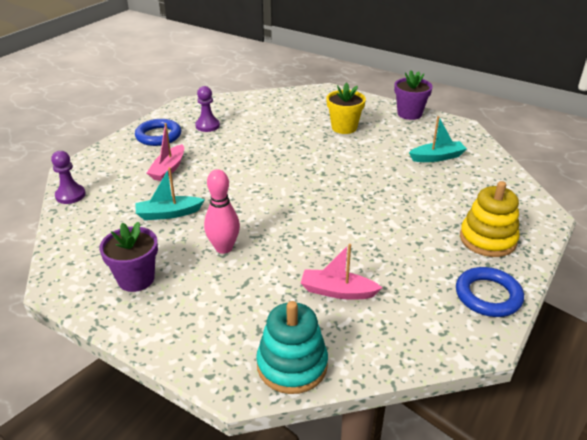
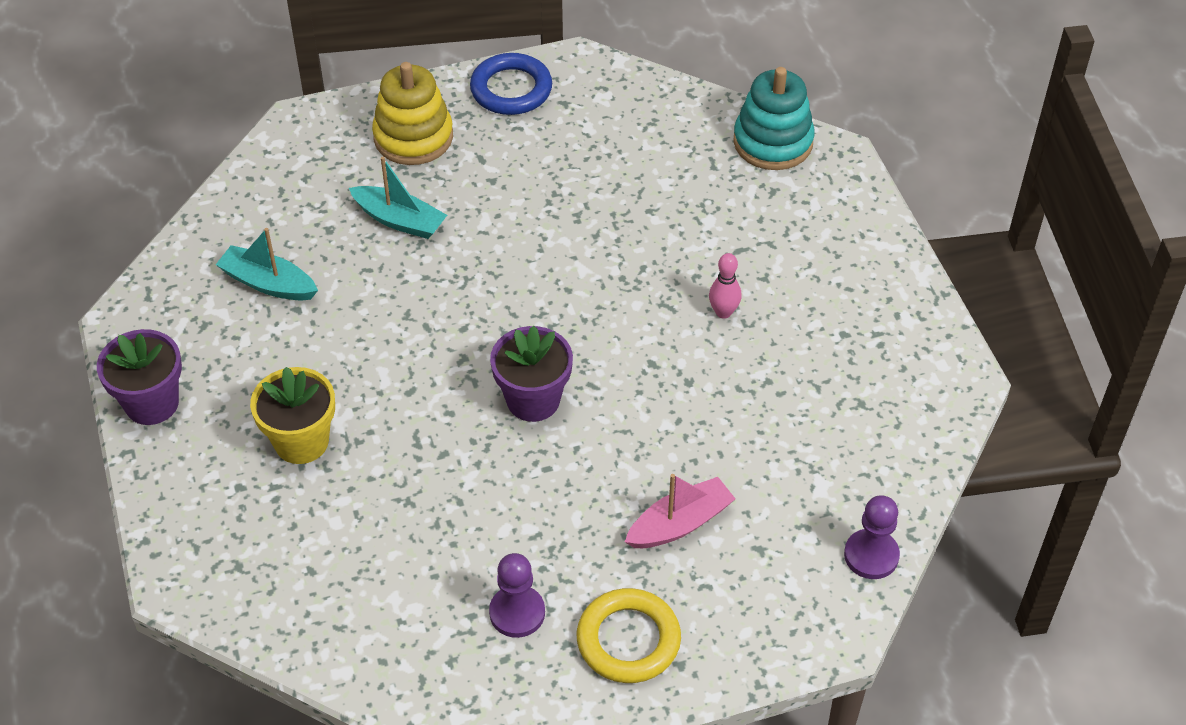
camera: 140 degrees left, 15 degrees up
(136, 279) = (861, 330): purple flower pot -> purple flower pot (533, 400)
(158, 136) = (628, 640): blue ring -> yellow ring
(168, 214) = (750, 417): turquoise boat -> turquoise boat (400, 220)
(224, 248) = (723, 312): pink bowling pin -> pink bowling pin, size x0.62
(337, 291) = (652, 181): pink boat -> none

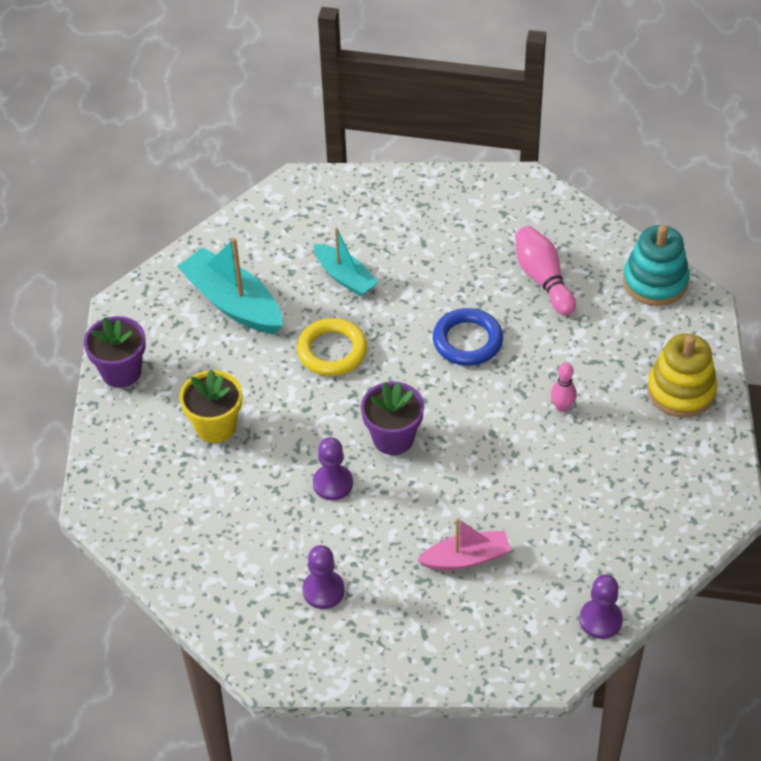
camera: 20 degrees right, 0 degrees up
(268, 283) = (233, 303): turquoise boat -> turquoise boat, size x1.59
(413, 137) = (378, 214): yellow stacking toy -> yellow stacking toy (681, 391)
(478, 475) = (333, 483): none -> purple pawn
(511, 89) = (466, 193): blue ring -> blue ring (467, 341)
(628, 640) = (396, 632): yellow ring -> yellow ring (332, 351)
(641, 168) = (543, 279): none -> pink bowling pin

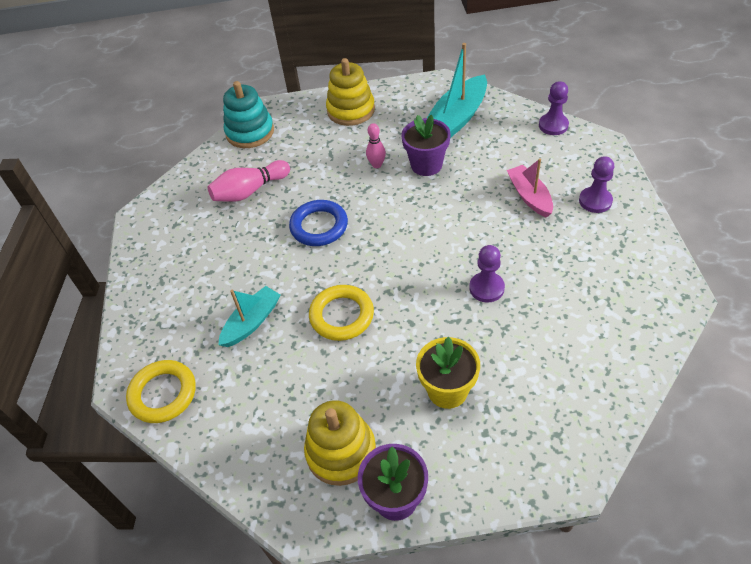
camera: 95 degrees left, 0 degrees up
(178, 337) = (341, 452): none -> yellow stacking toy
(233, 303) = (289, 410): turquoise boat -> turquoise boat (456, 119)
(280, 211) = (163, 394): none -> yellow ring
(323, 590) = (593, 274): purple pawn -> purple pawn (595, 201)
(393, 438) = (429, 257): purple flower pot -> purple flower pot (426, 165)

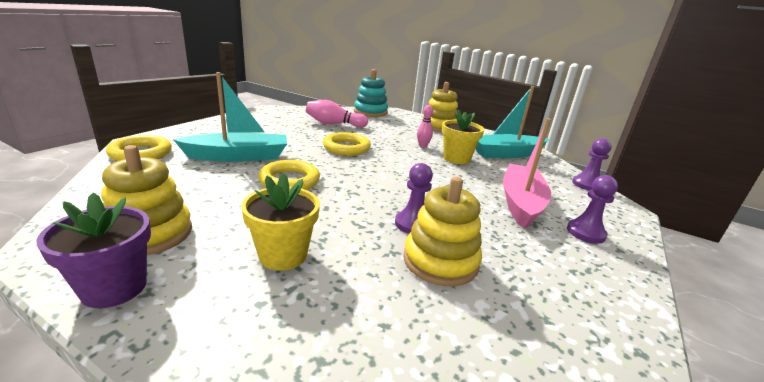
camera: 30 degrees right, 25 degrees down
(252, 322) = (238, 156): turquoise boat -> turquoise boat, size x1.59
(319, 226) = (346, 148): blue ring -> yellow ring
(426, 165) = (456, 159): purple flower pot -> yellow flower pot
(529, 196) = (521, 203): pink boat -> pink boat, size x1.59
(539, 311) = (440, 261): none -> yellow stacking toy

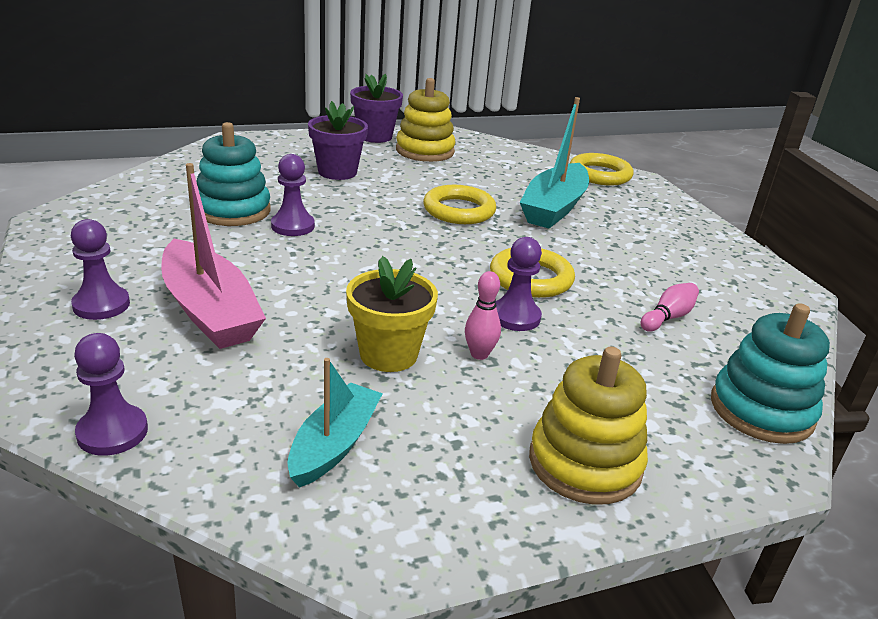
camera: 130 degrees right, 5 degrees up
(283, 255) = (337, 172): yellow flower pot -> purple flower pot
(334, 124) = (668, 317): pink bowling pin -> pink bowling pin, size x0.62
(385, 145) = (515, 317): none -> purple pawn
(440, 261) = (233, 210): yellow stacking toy -> turquoise stacking toy
(506, 154) = (334, 444): turquoise boat -> turquoise boat, size x0.63

